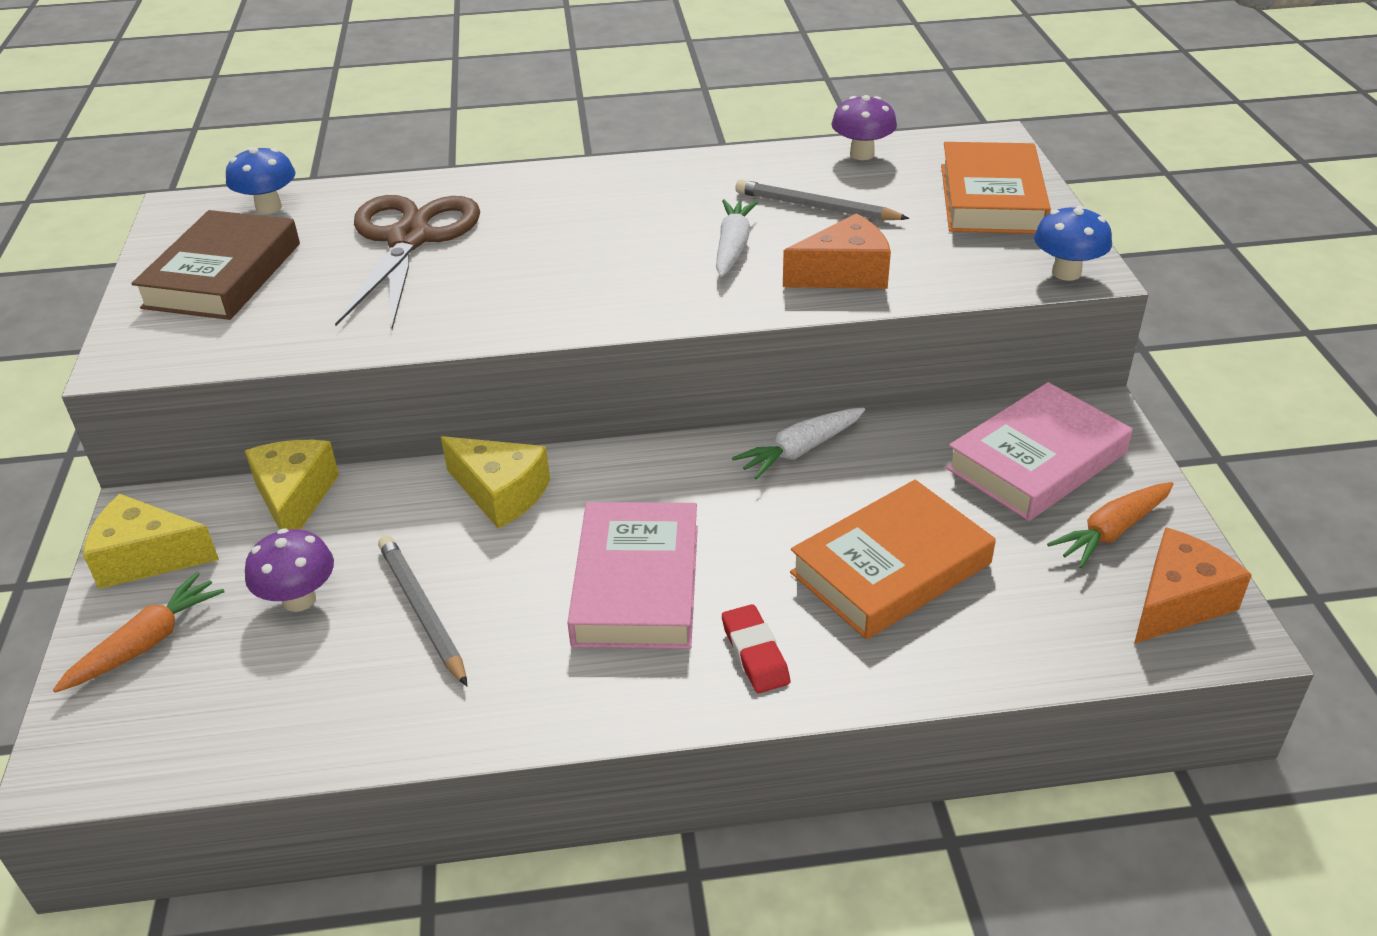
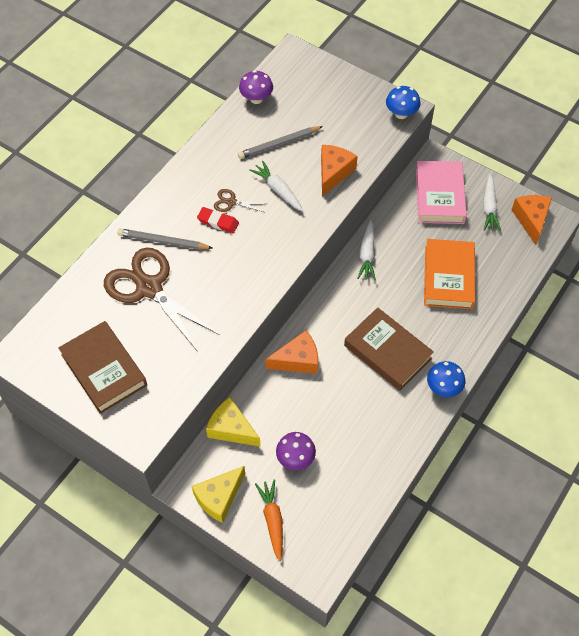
camera: 50 degrees left, 20 degrees up
(269, 207) = (57, 322): blue mushroom -> blue mushroom (443, 388)
(422, 611) = (339, 423): grey pencil -> grey pencil (163, 241)
(501, 493) = (298, 360): yellow cheese -> orange cheese
(637, 584) = (387, 352): pink book -> brown book
(650, 224) = (231, 202): none -> brown scissors
(755, 653) = (450, 342): red eraser -> red eraser (218, 222)
(991, 198) = (333, 91): orange book -> none
(1111, 532) = (489, 207): orange carrot -> white carrot

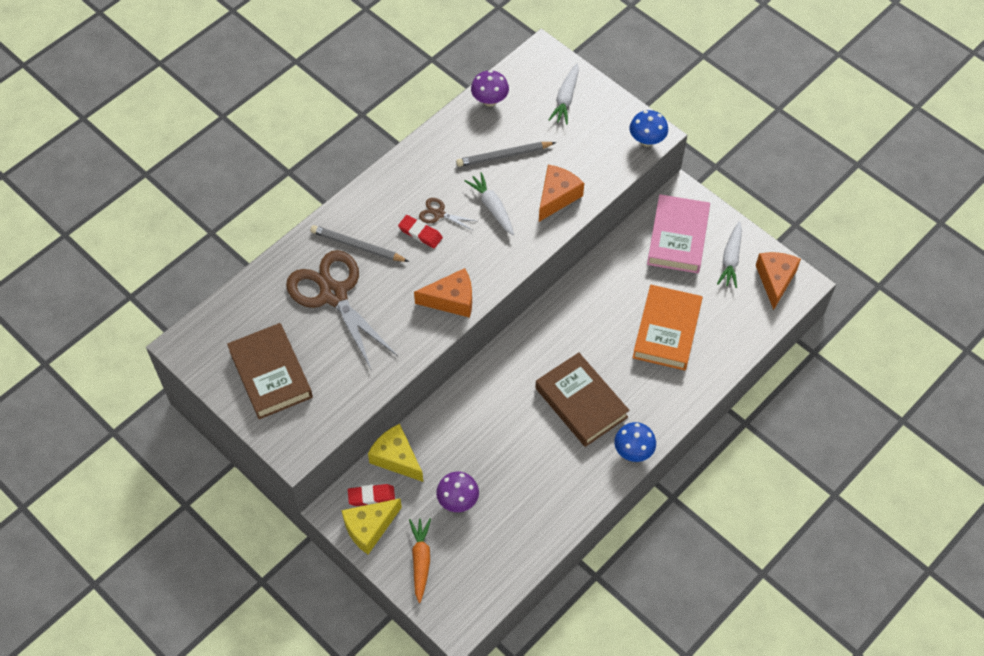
camera: 10 degrees right, 0 degrees up
(215, 468) = (371, 496): none -> red eraser
(298, 360) = (482, 396): orange cheese -> orange cheese (451, 300)
(367, 254) = (582, 292): white carrot -> white carrot (565, 99)

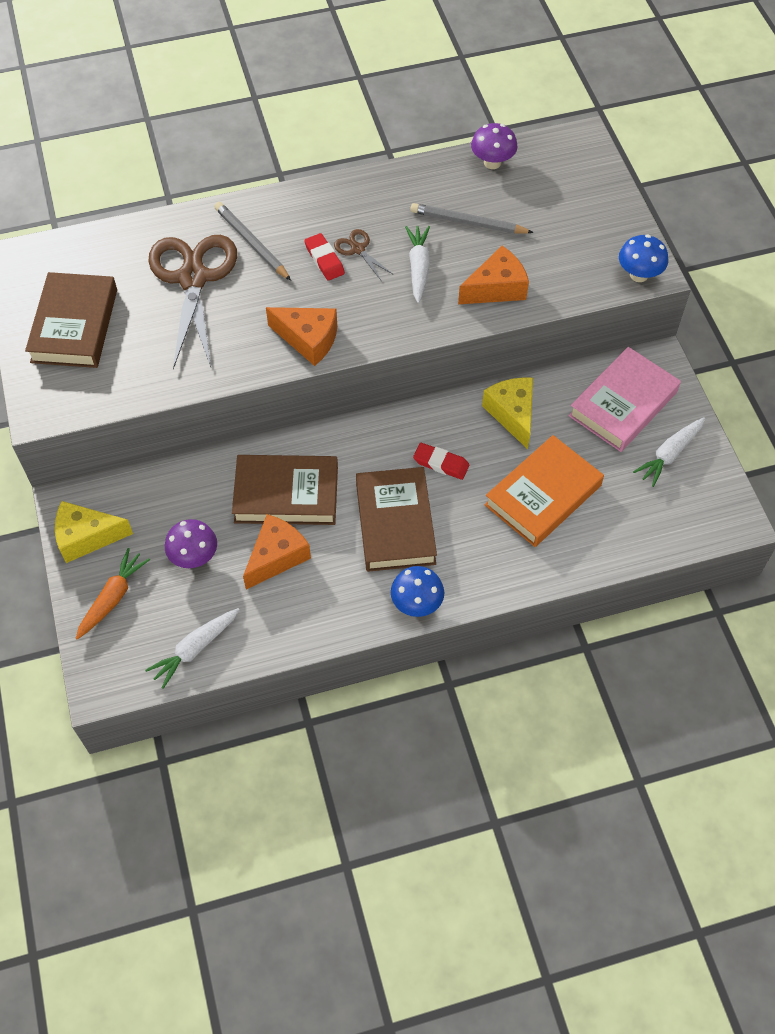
camera: 30 degrees right, 0 degrees up
(371, 496) = (111, 507): red eraser -> red eraser (441, 463)
(396, 458) = (164, 482): yellow cheese -> yellow cheese (512, 414)
(491, 421) = (286, 494): none -> brown book
(565, 99) = (576, 195): white carrot -> white carrot (195, 649)
(775, 280) = (707, 501): orange cheese -> orange cheese (277, 556)

